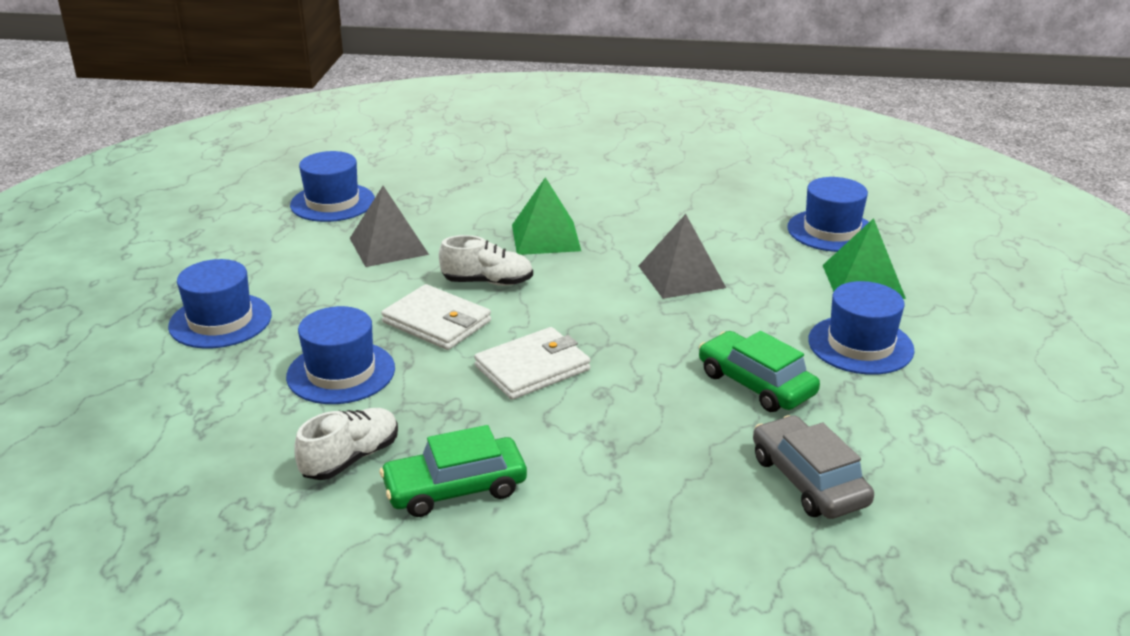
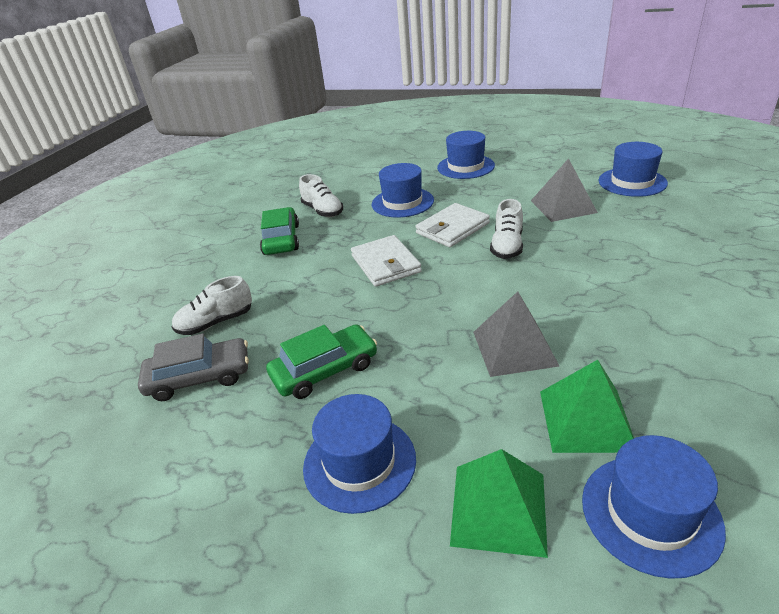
camera: 105 degrees right, 5 degrees up
(545, 237) = (588, 273): green pyramid -> green pyramid (586, 420)
(699, 500) = (216, 323): none -> white shoe

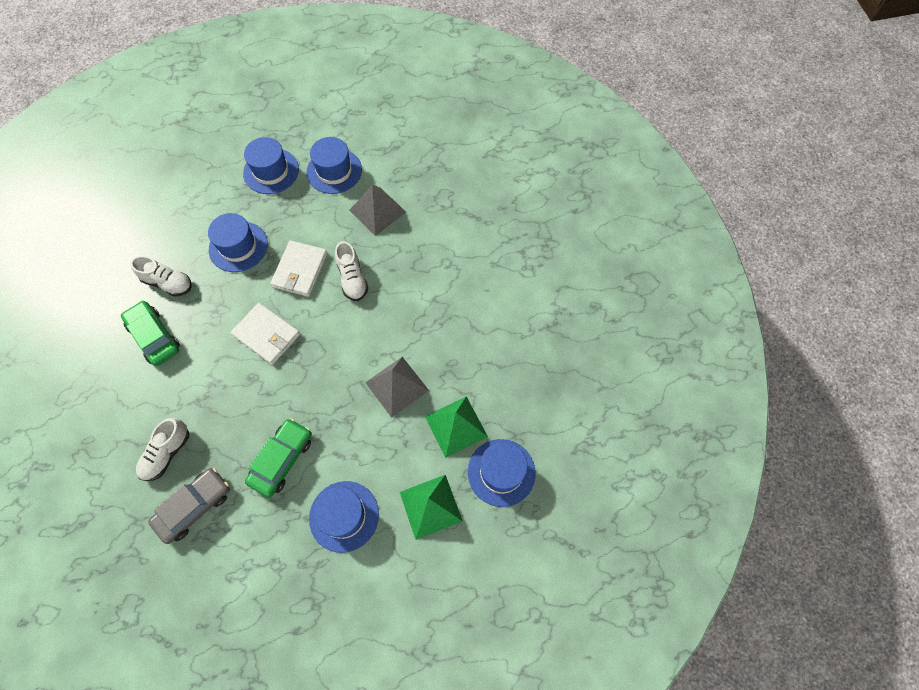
camera: 35 degrees left, 30 degrees up
(632, 182) = (421, 159): blue hat -> blue hat (334, 171)

